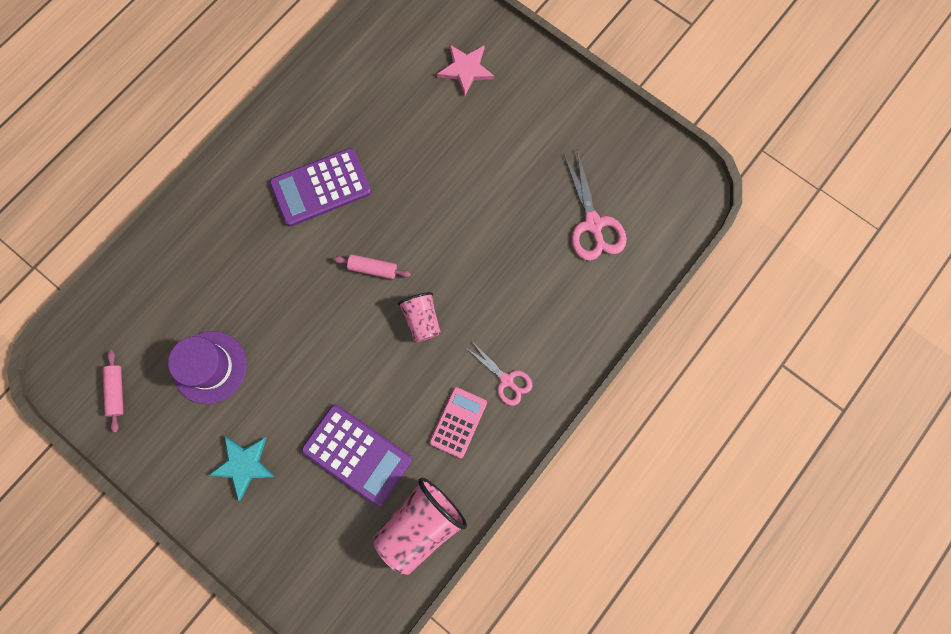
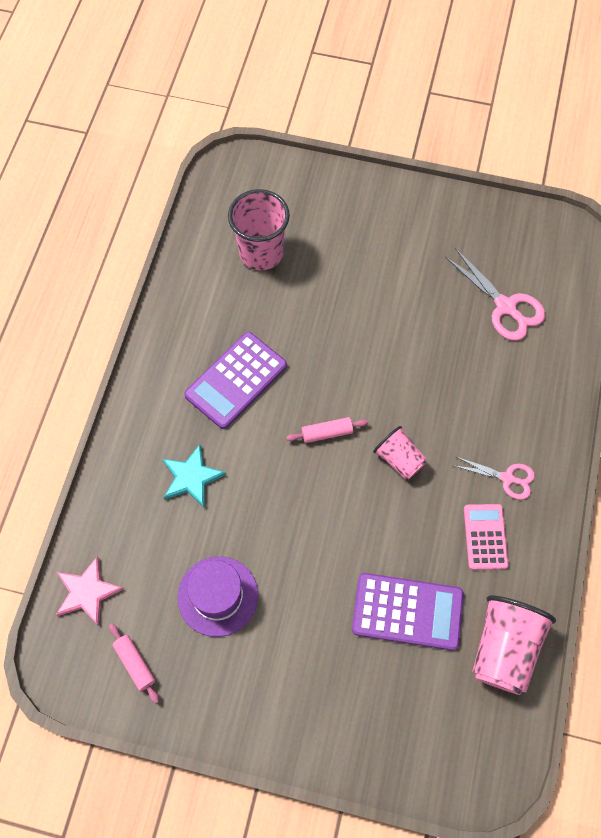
camera: 25 degrees left, 10 degrees down
(244, 465) = (303, 674): turquoise star -> turquoise star (191, 477)
(403, 80) = (261, 253): none -> pink cup
(466, 69) = (314, 220): pink star -> pink star (87, 592)

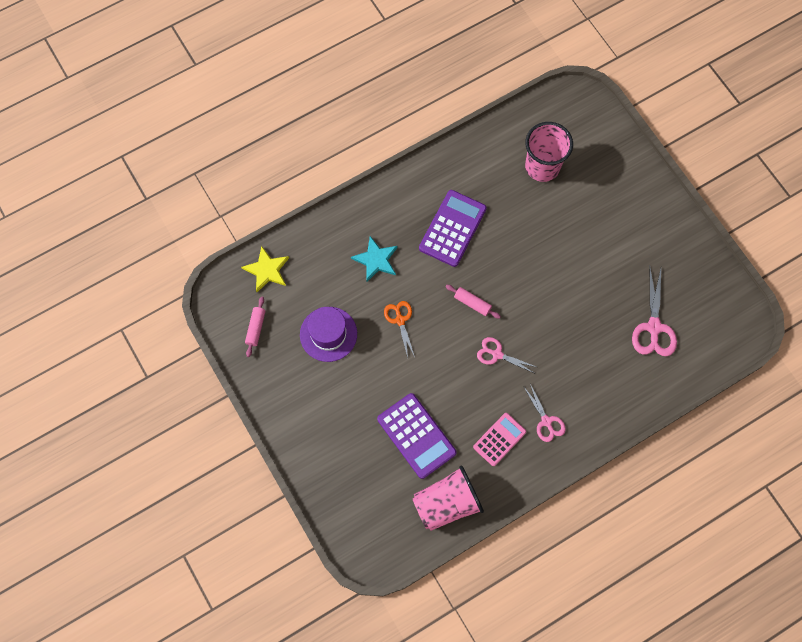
camera: 45 degrees right, 5 degrees up
(87, 592) = (267, 270): pink star -> yellow star
(236, 380) = (452, 228): purple calculator -> purple calculator turned 120 degrees clockwise
(275, 513) = (400, 320): none -> orange scissors
(399, 459) = (497, 354): pink cup -> pink scissors

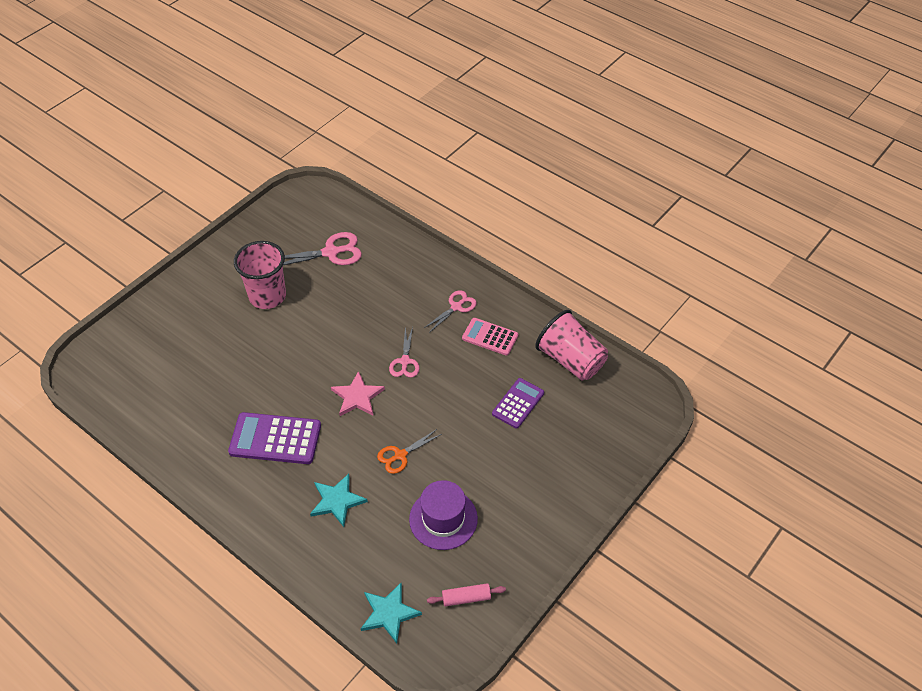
camera: 110 degrees left, 20 degrees down
(267, 270) = (389, 613): yellow star -> turquoise star
(416, 436) = (518, 403): purple calculator -> purple calculator, size x0.64
(472, 303) = (357, 397): pink rolling pin -> pink star
(542, 166) = (177, 379): pink cup -> pink cup (267, 296)

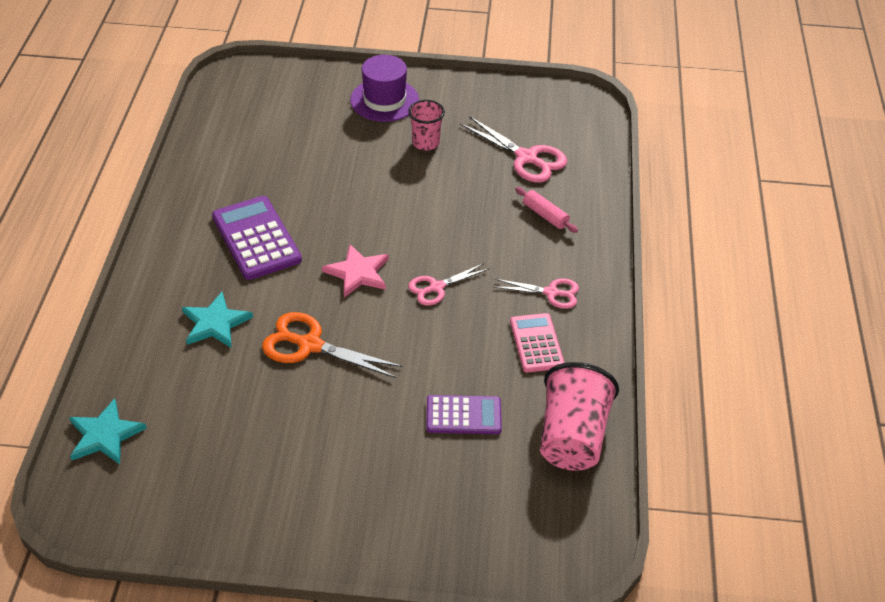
camera: 55 degrees right, 5 degrees down
(267, 296) = (426, 143): pink cup -> pink cup, size x0.60
(400, 455) = (310, 345): orange scissors -> orange scissors, size x1.58
(443, 519) = (253, 423): purple hat -> purple hat (384, 100)
(466, 598) = (164, 495): pink rolling pin -> pink rolling pin (545, 215)

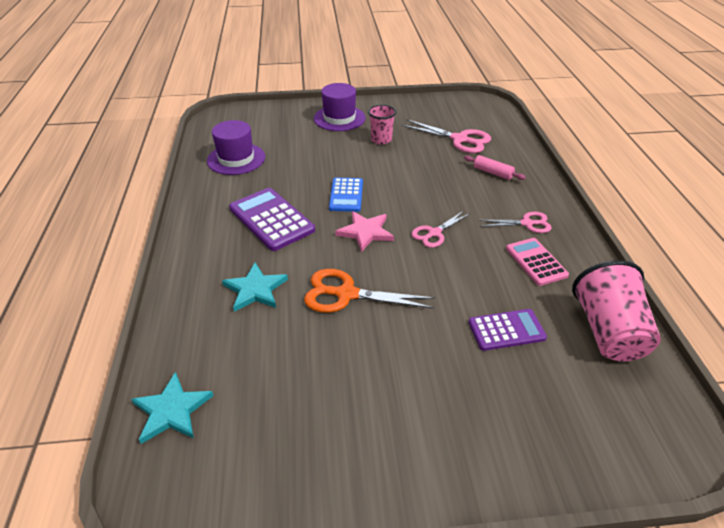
camera: 10 degrees left, 5 degrees down
(237, 145) = (236, 159): none -> purple hat
(353, 219) = (346, 195): none -> blue calculator

